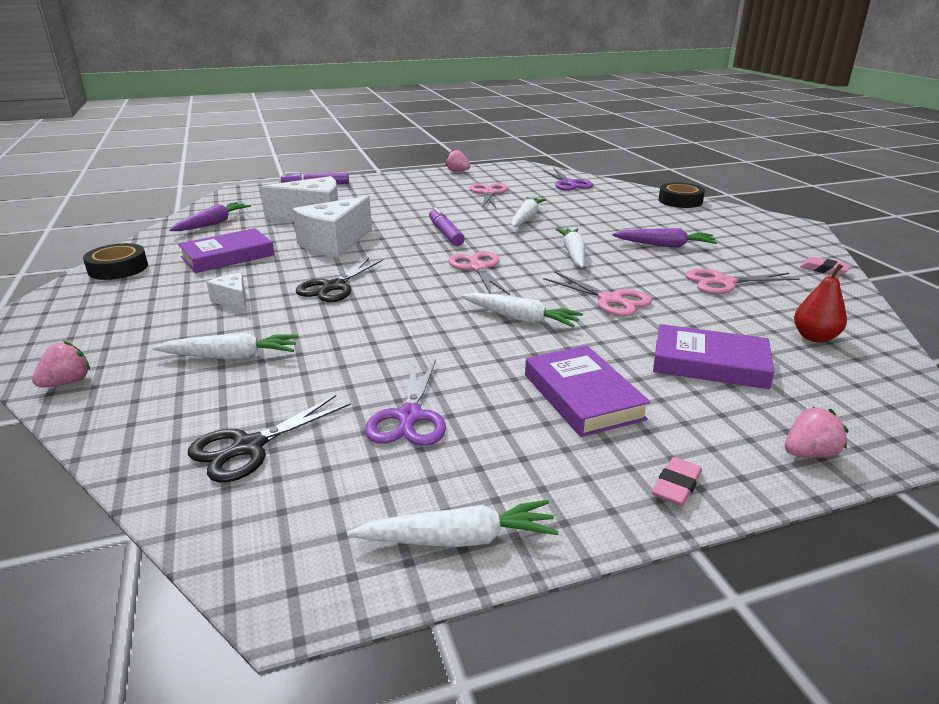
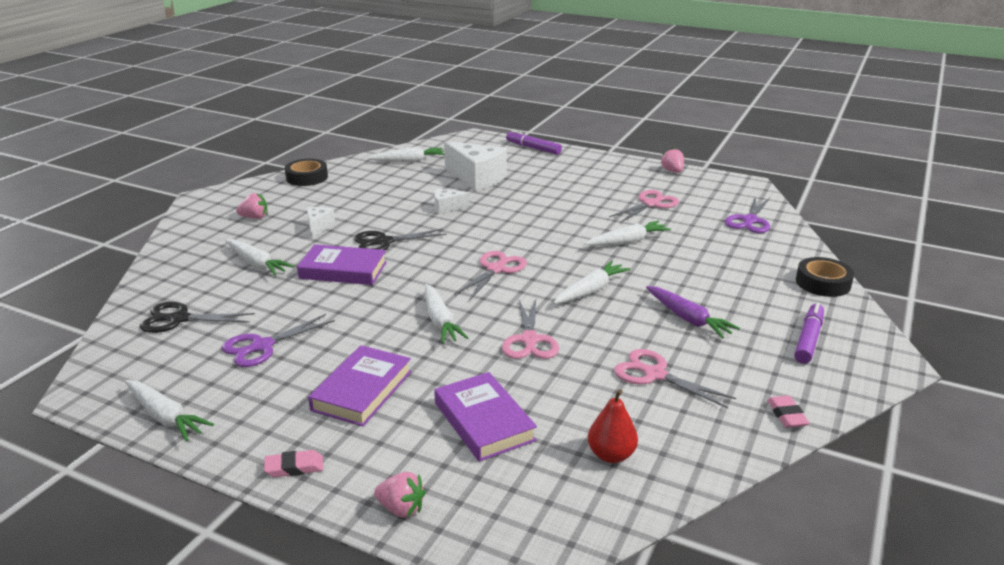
camera: 45 degrees right, 0 degrees up
(67, 382) = (178, 243): pink strawberry -> pink strawberry (254, 217)
(213, 223) = (408, 161): purple carrot -> white carrot
(228, 256) = (372, 192): purple book -> purple book (343, 270)
(334, 244) = (447, 207): white cheese -> white cheese, size x0.50
(445, 233) = (535, 230): purple marker -> purple marker (808, 339)

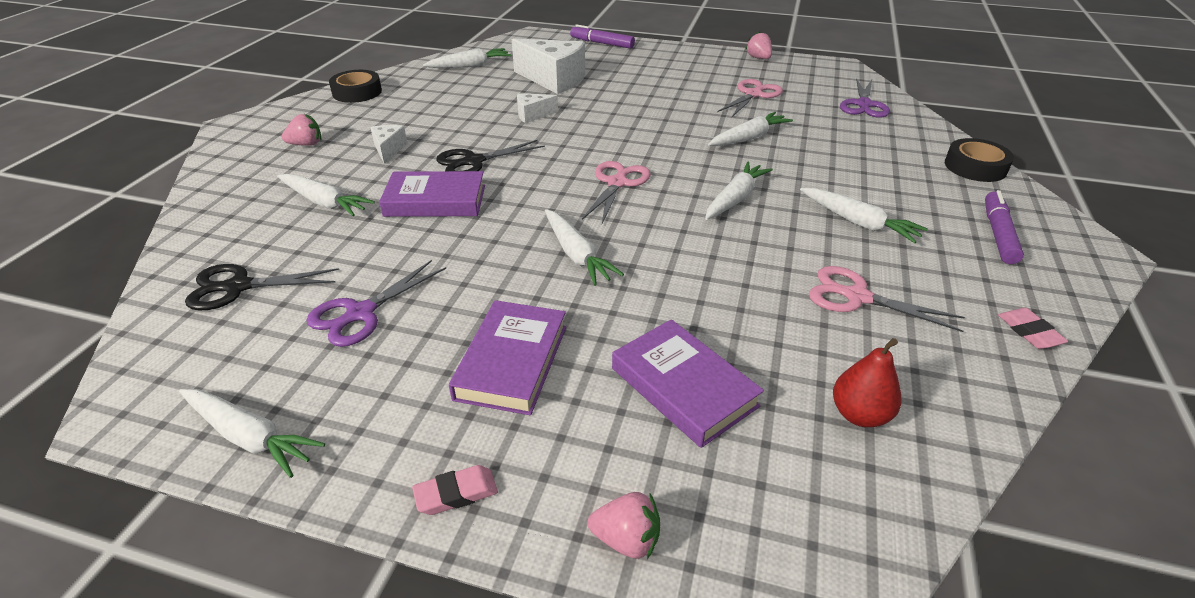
camera: 10 degrees left, 10 degrees up
(529, 341) = (693, 269): pink scissors -> none
(688, 319) = (858, 223): purple carrot -> white carrot

